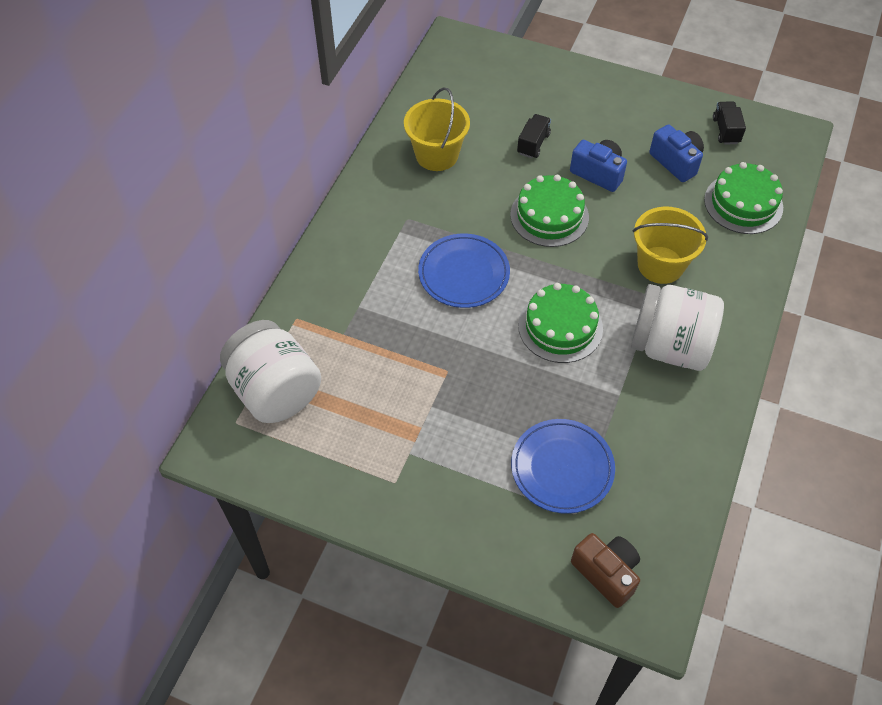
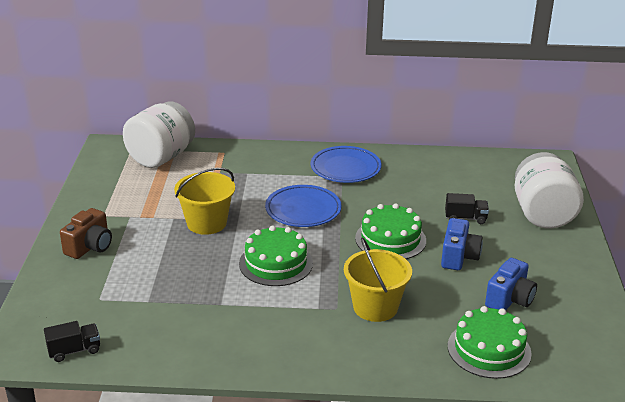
camera: 70 degrees right, 25 degrees down
(437, 155) = (415, 177): yellow bucket -> yellow bucket (206, 223)
(562, 468) = (139, 285): blue plate -> blue plate (345, 168)
(606, 573) = (50, 322): brown camera -> brown camera (90, 247)
(670, 346) = (285, 325): white jar -> white jar (542, 214)
(726, 130) = (580, 326): black truck -> black truck (74, 350)

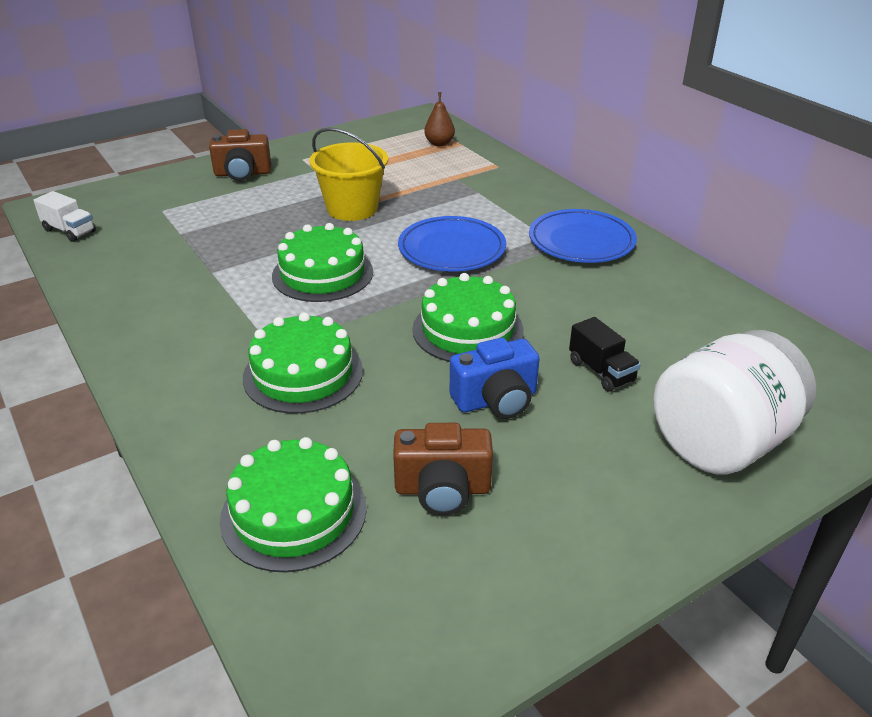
camera: 55 degrees right, 5 degrees up
(74, 350) = (69, 231): black truck -> white truck
(161, 157) = (439, 143): white jar -> brown pear
(375, 307) = (303, 374): yellow bucket -> green cake
(509, 299) = (442, 489): blue camera -> brown camera

